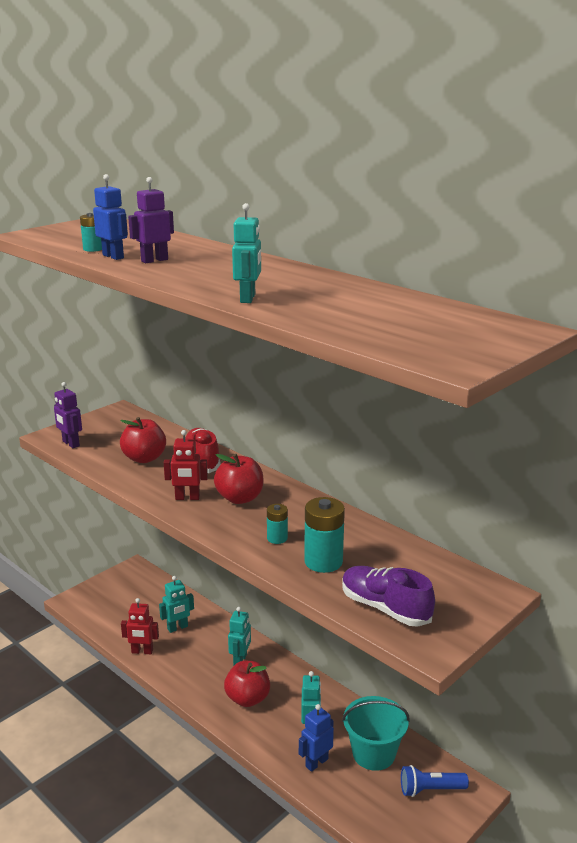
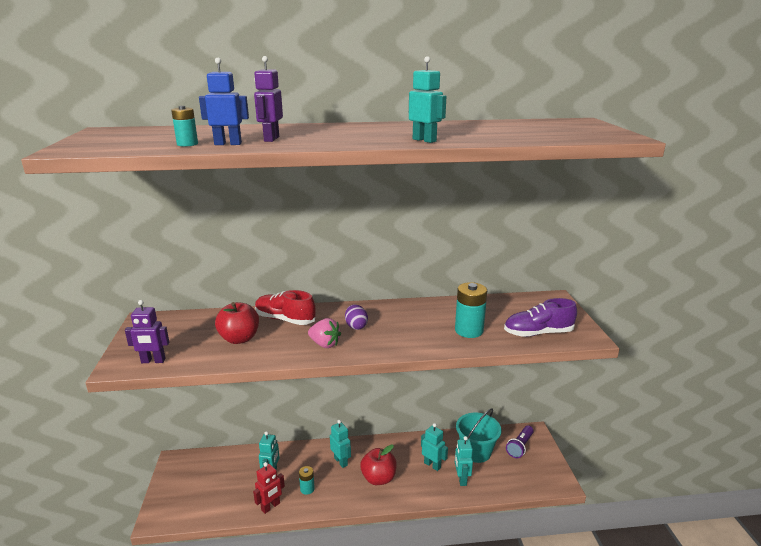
camera: 50 degrees left, 0 degrees up
(187, 498) = (325, 344): red robot -> pink strawberry
(240, 498) = (356, 326): red apple -> purple egg
(277, 538) = (423, 334): turquoise battery -> turquoise battery (307, 489)
(316, 762) = (461, 479): blue robot -> turquoise robot
(430, 789) = (520, 447): blue flashlight -> purple flashlight

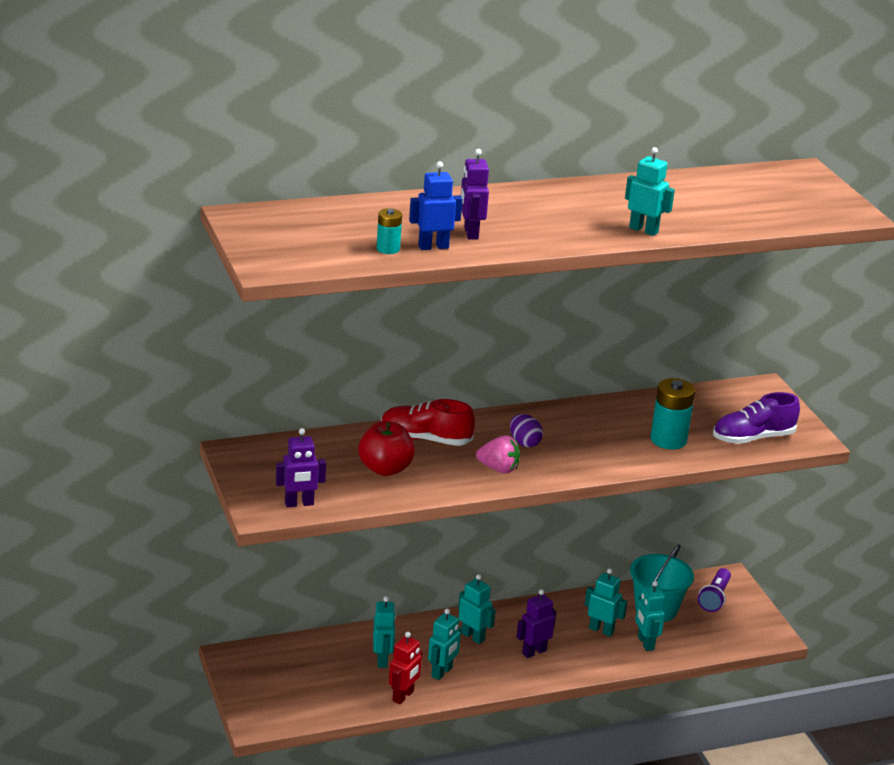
camera: 15 degrees left, 5 degrees up
(307, 489) = (442, 672): turquoise battery -> turquoise robot
(378, 478) = (534, 652): red apple -> purple robot

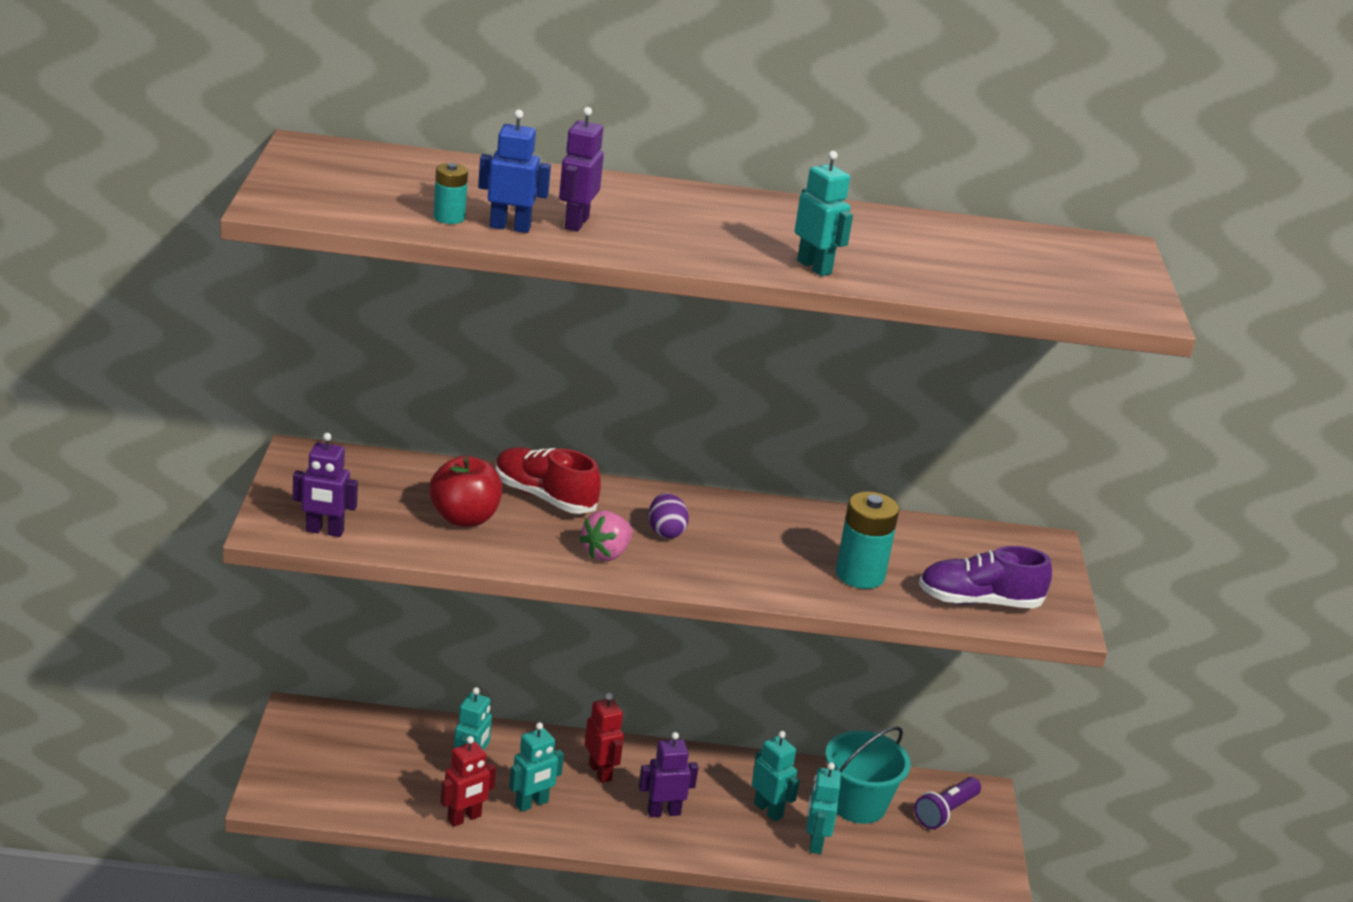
camera: 20 degrees right, 0 degrees up
(473, 636) = (600, 772): turquoise robot -> red robot
(498, 469) = (606, 554): pink strawberry -> pink strawberry turned 90 degrees clockwise

